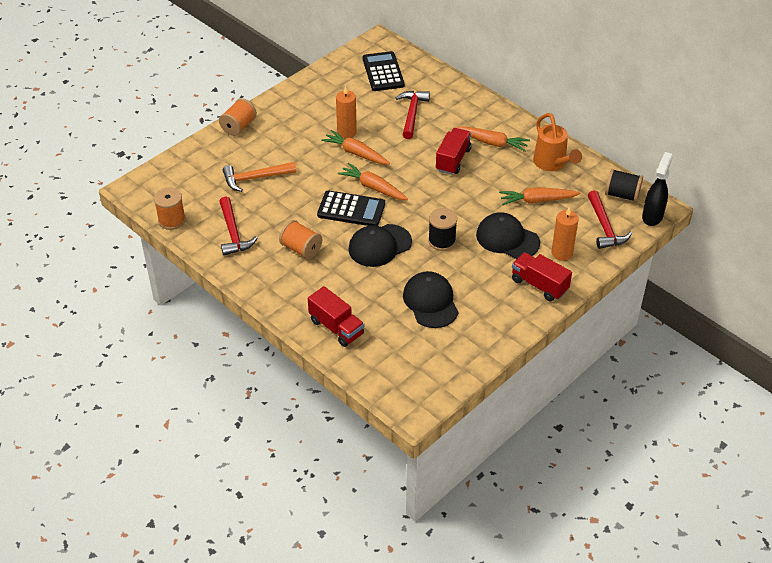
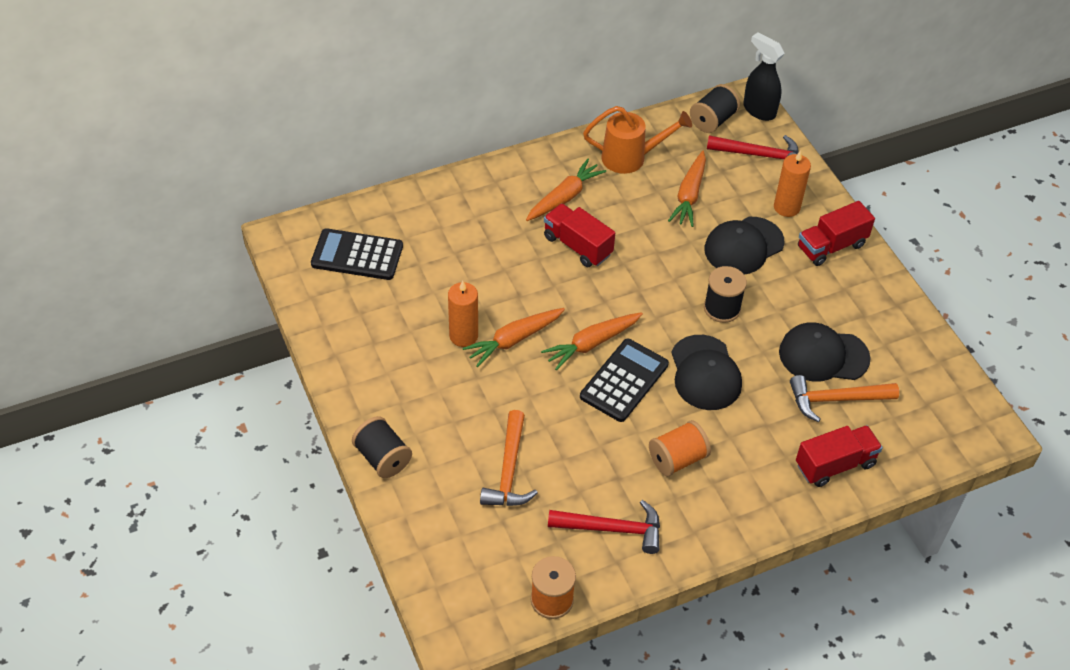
camera: 70 degrees left, 5 degrees up
(239, 126) = (383, 458): orange spool -> black spool
(394, 316) = (835, 399): none -> orange hammer
(412, 114) = (464, 255): red hammer -> none

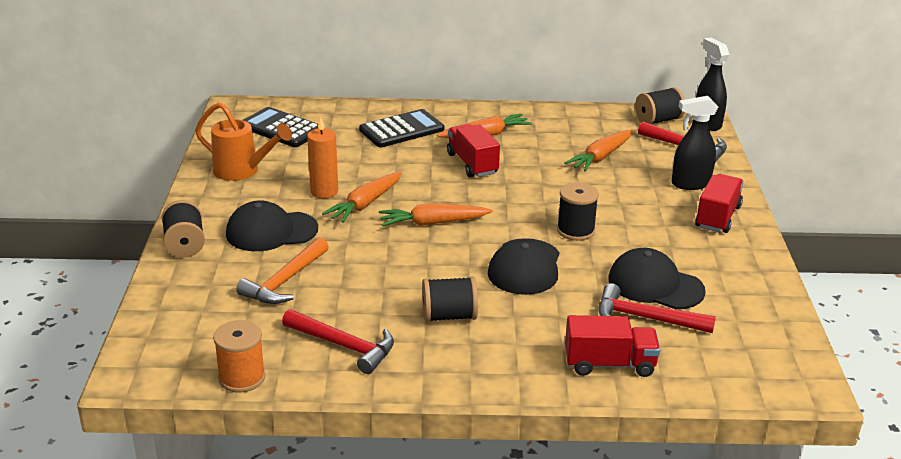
camera: 25 degrees right, 20 degrees down
(514, 340) = (365, 204): orange carrot -> orange carrot turned 45 degrees counterclockwise
(624, 381) = (442, 253): black calculator -> black calculator (401, 130)
(631, 158) = (564, 126): orange watering can -> orange watering can (242, 171)
(677, 459) = (449, 316): orange spool -> black spool
(743, 246) = (628, 198): black cap -> black cap (271, 231)
(786, 207) = (690, 184): orange candle -> black spray bottle
(831, 246) = (717, 217): red truck -> red truck turned 120 degrees clockwise
(835, 399) = (645, 318): orange hammer -> red hammer

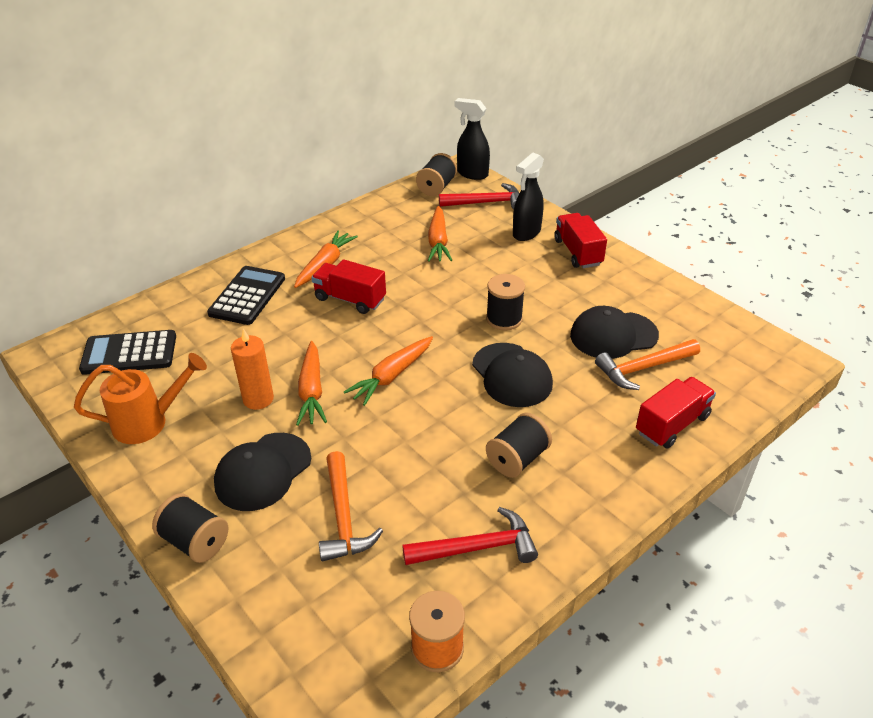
camera: 40 degrees left, 10 degrees up
(645, 318) = (643, 368): red hammer -> orange hammer

